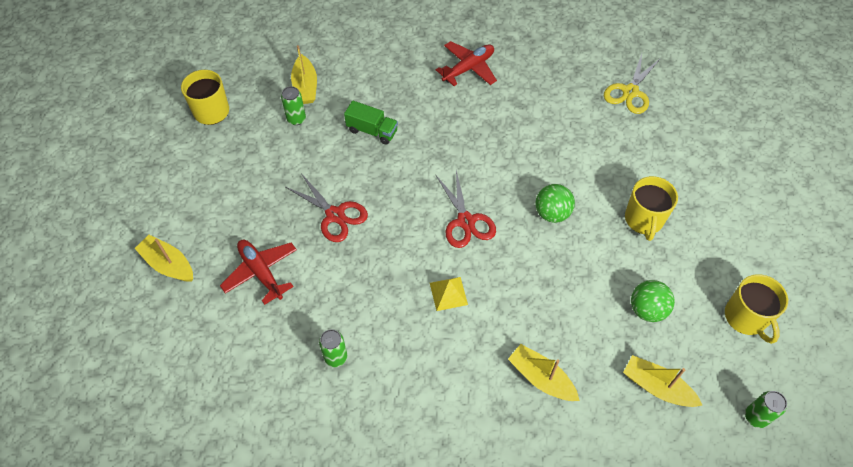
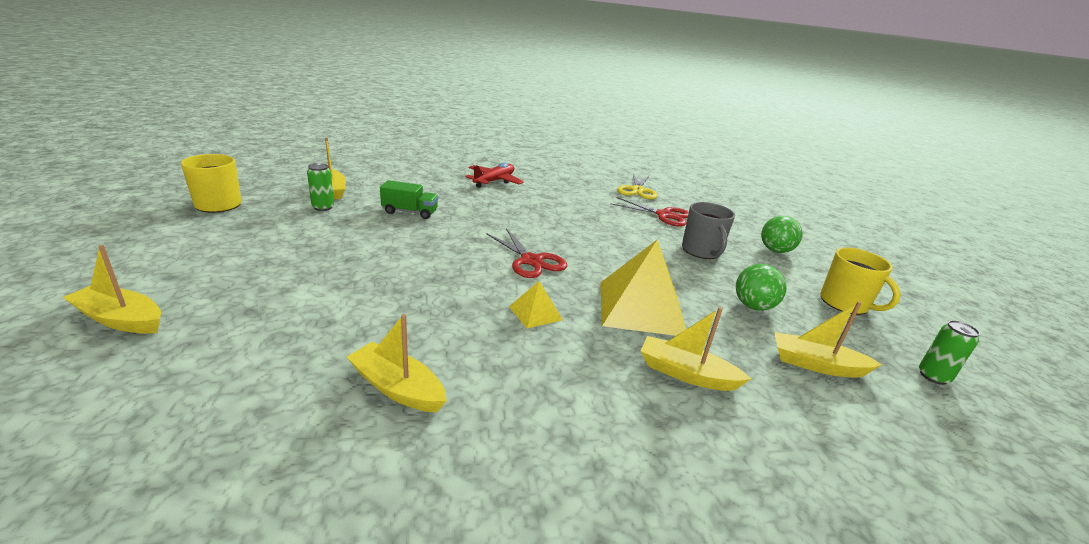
camera: 20 degrees left, 30 degrees down
(261, 272) = (275, 315): red plane -> none
(335, 215) = (377, 264): red scissors -> red scissors (664, 215)
(336, 357) = (397, 388): green can -> yellow boat
(540, 298) = (641, 308): none -> yellow pyramid
(552, 213) = (615, 251): green ball -> green ball (775, 250)
(644, 220) = (701, 251): yellow mug -> grey mug

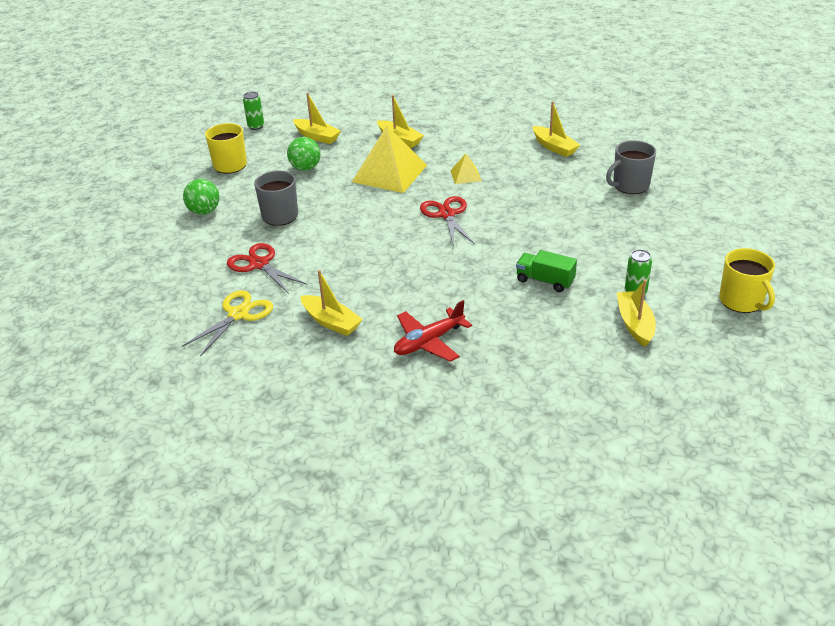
camera: 155 degrees left, 10 degrees up
(121, 319) = (715, 190): yellow boat -> yellow boat (331, 322)
(274, 316) = (630, 185): none -> grey mug

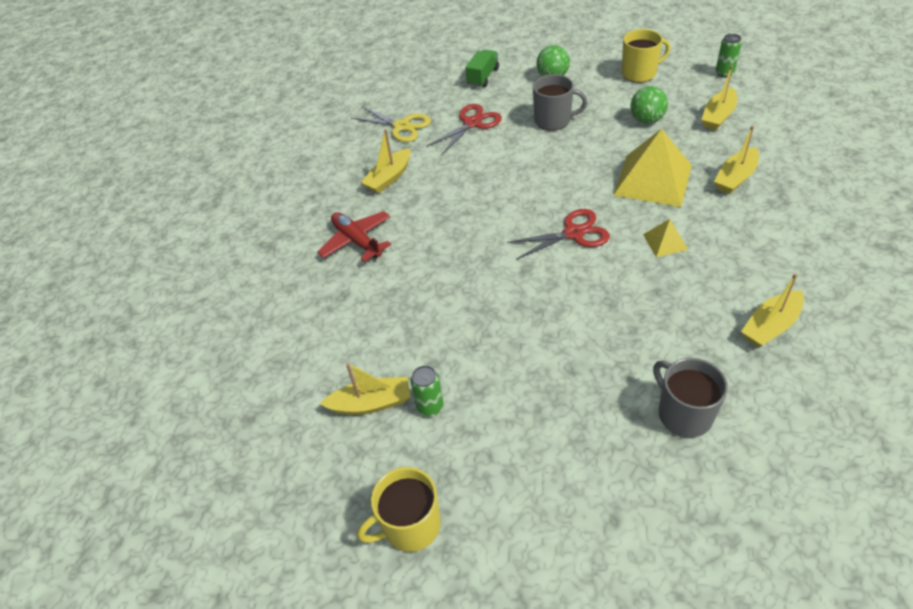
camera: 90 degrees right, 10 degrees up
(545, 281) = (451, 322): green truck -> green truck (483, 77)

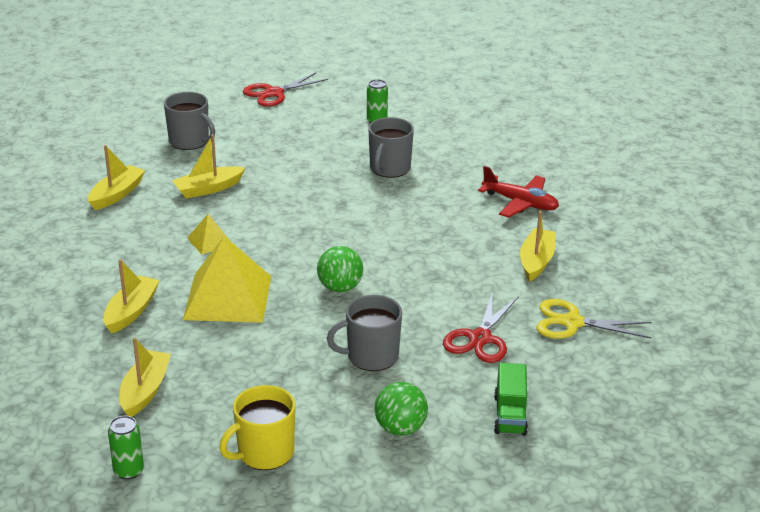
camera: 155 degrees right, 15 degrees down
(371, 403) = (422, 117): yellow boat -> yellow boat (208, 189)
(410, 526) = (358, 79): yellow mug -> none
(455, 312) = (389, 168): none -> grey mug
(573, 233) = (304, 236): red scissors -> red scissors (274, 93)
(646, 120) = (243, 373): green ball -> green ball (340, 287)

